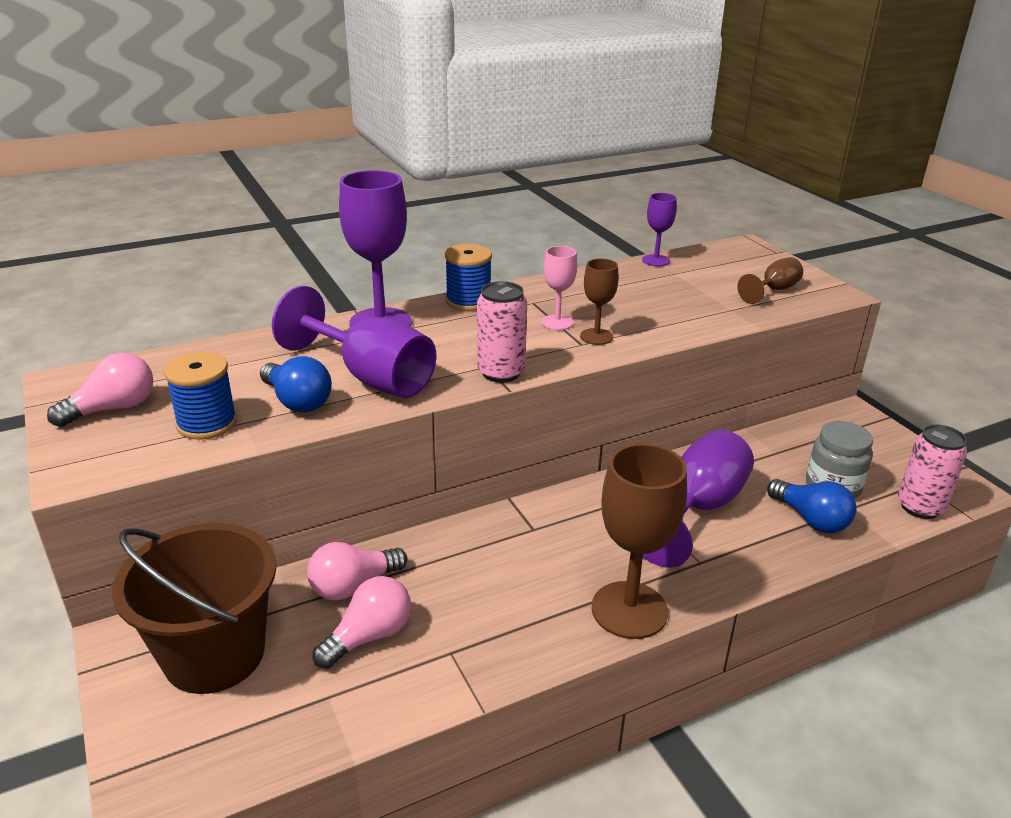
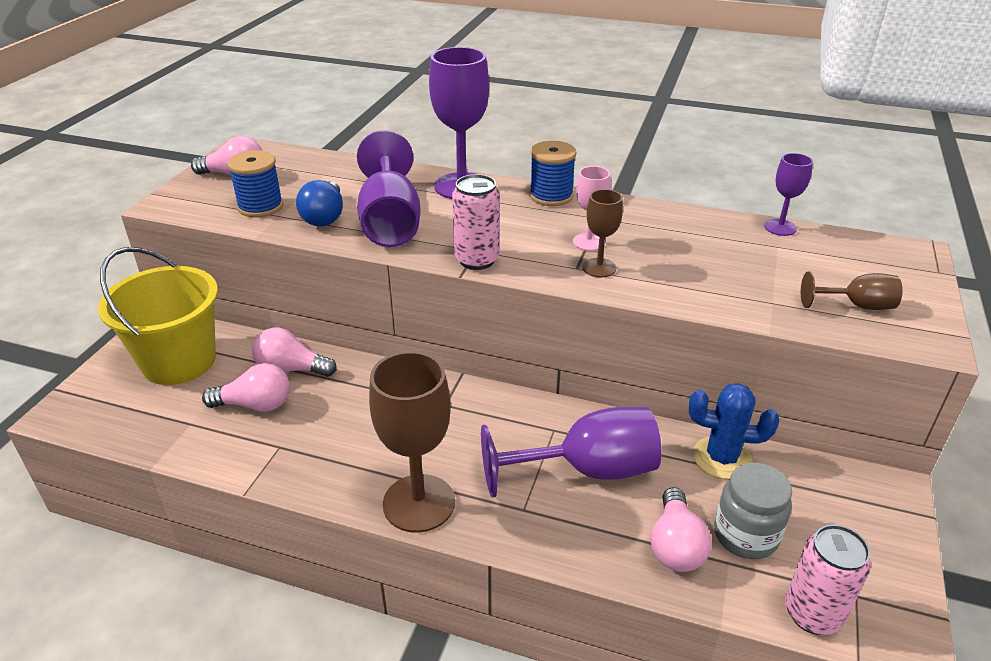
camera: 45 degrees right, 5 degrees up
(214, 654) = (179, 361): brown bucket -> yellow bucket
(755, 450) = (722, 458): none -> blue cactus
(811, 519) = (675, 545): blue light bulb -> pink light bulb

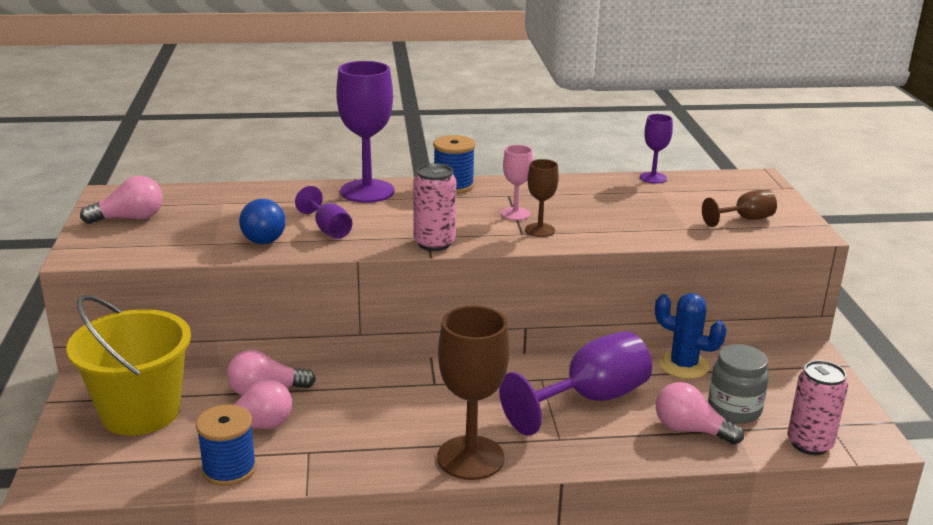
camera: 25 degrees left, 10 degrees down
(260, 206) = (186, 239): blue spool -> blue spool (229, 469)
(390, 222) = (328, 229): purple goblet -> purple goblet, size x0.52
(675, 545) = (690, 430): pink light bulb -> pink light bulb turned 135 degrees clockwise
(722, 458) = (683, 365): blue cactus -> blue cactus turned 45 degrees clockwise

